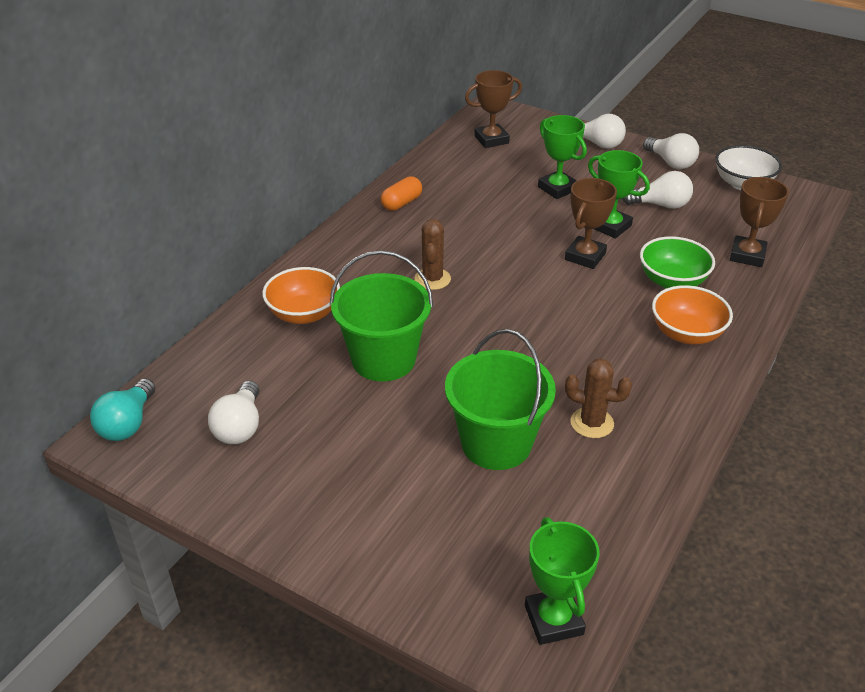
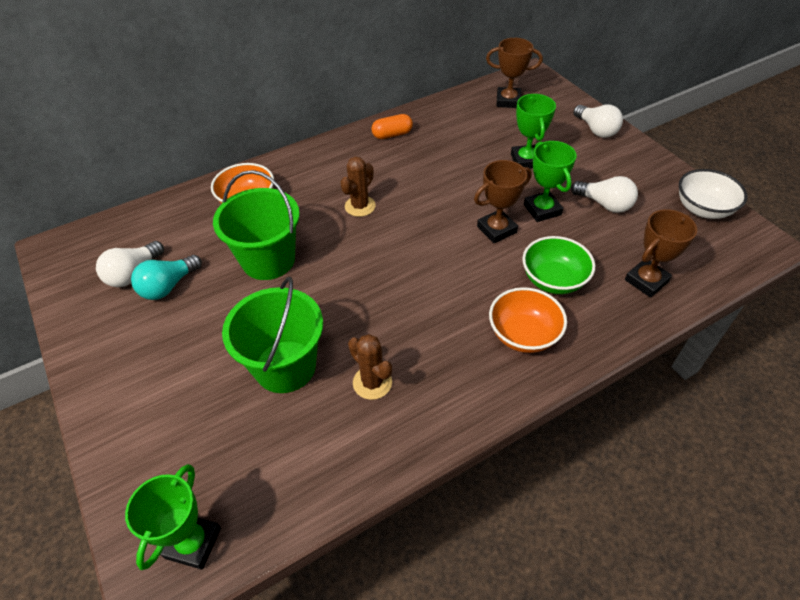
camera: 30 degrees right, 10 degrees up
(128, 424) = (73, 242): turquoise light bulb -> turquoise light bulb (168, 286)
(670, 162) = (649, 167): white light bulb -> none

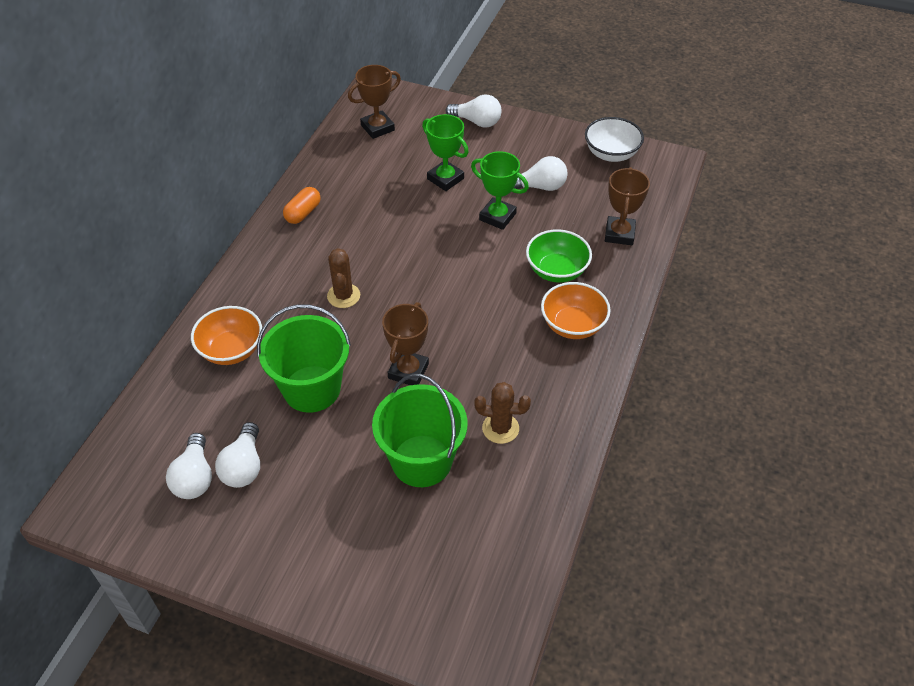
camera: 40 degrees left, 0 degrees up
(168, 286) = (244, 466): turquoise light bulb -> white light bulb
(193, 543) = (487, 620): green trophy -> none
(496, 229) = (478, 253): brown trophy -> brown trophy (408, 371)

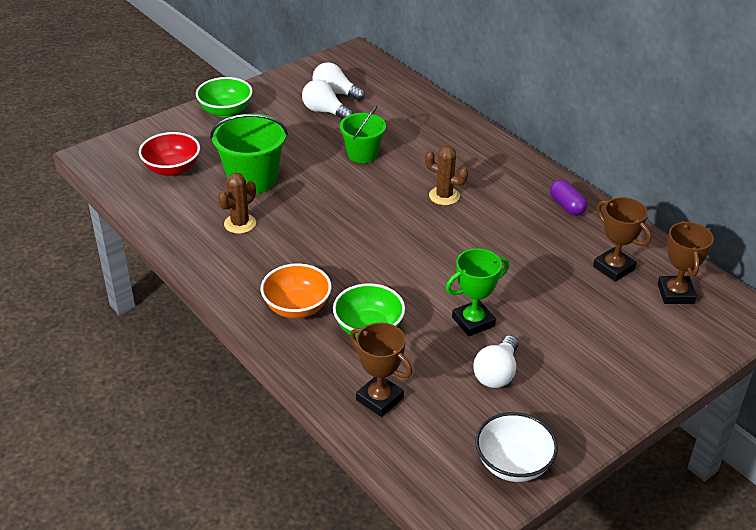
camera: 120 degrees right, 10 degrees down
(231, 350) = (432, 131): orange bowl -> none
(302, 574) = (225, 111): none -> green bowl
(303, 213) = (567, 206): orange capsule -> purple capsule
(312, 389) = (362, 154): green bucket -> green bucket, size x0.65
(408, 371) = (336, 201): brown trophy -> brown trophy (614, 268)
(445, 179) = (557, 309): green trophy -> none
(457, 552) = (172, 169): none -> red bowl
(477, 122) = (645, 374): white light bulb -> none

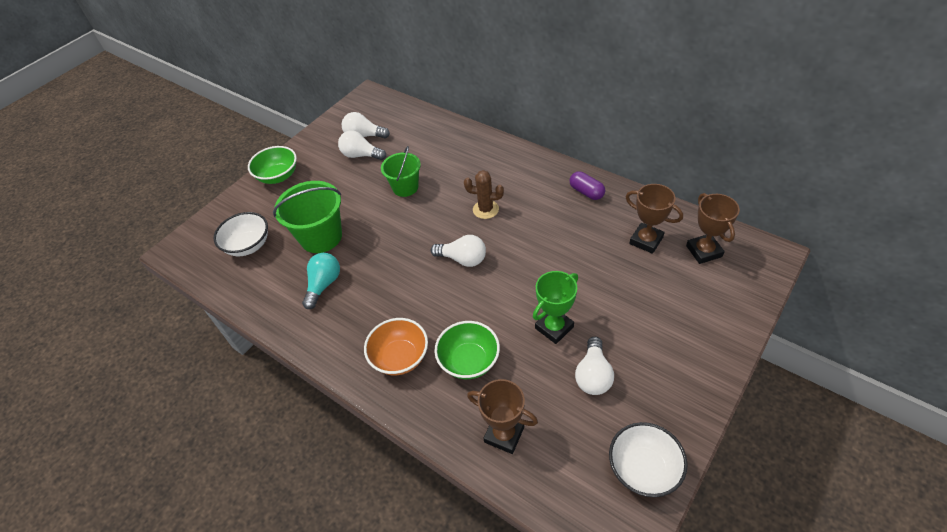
camera: 10 degrees left, 10 degrees up
(172, 169) = (248, 245): red bowl -> white bowl
(240, 224) = (324, 285): brown cactus -> turquoise light bulb
(399, 236) = (463, 259): none -> white light bulb

